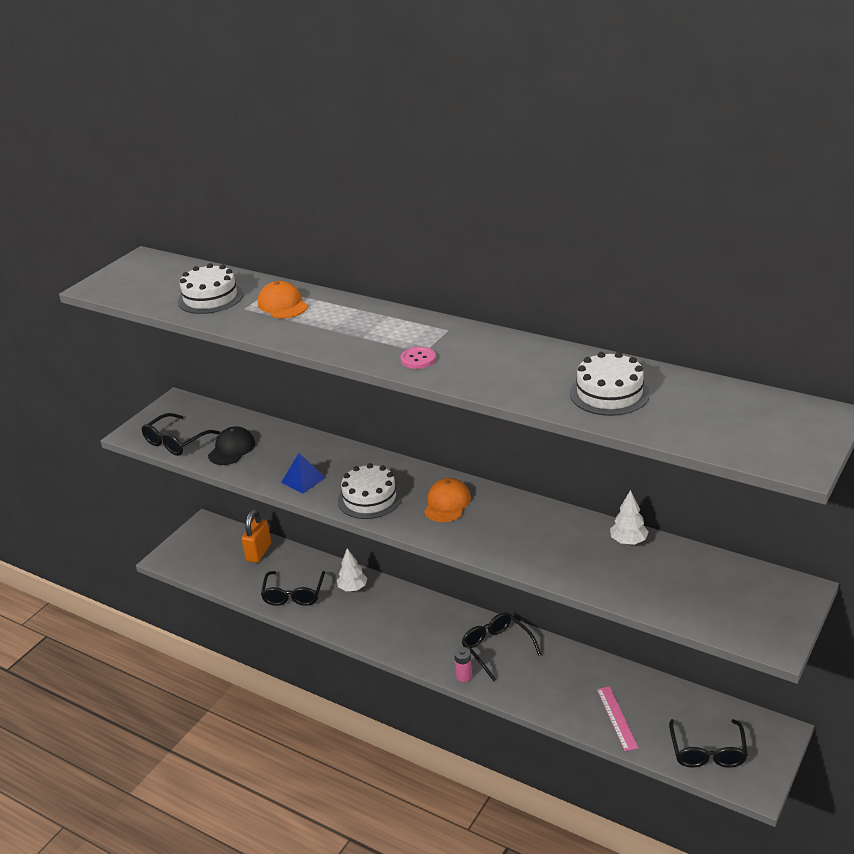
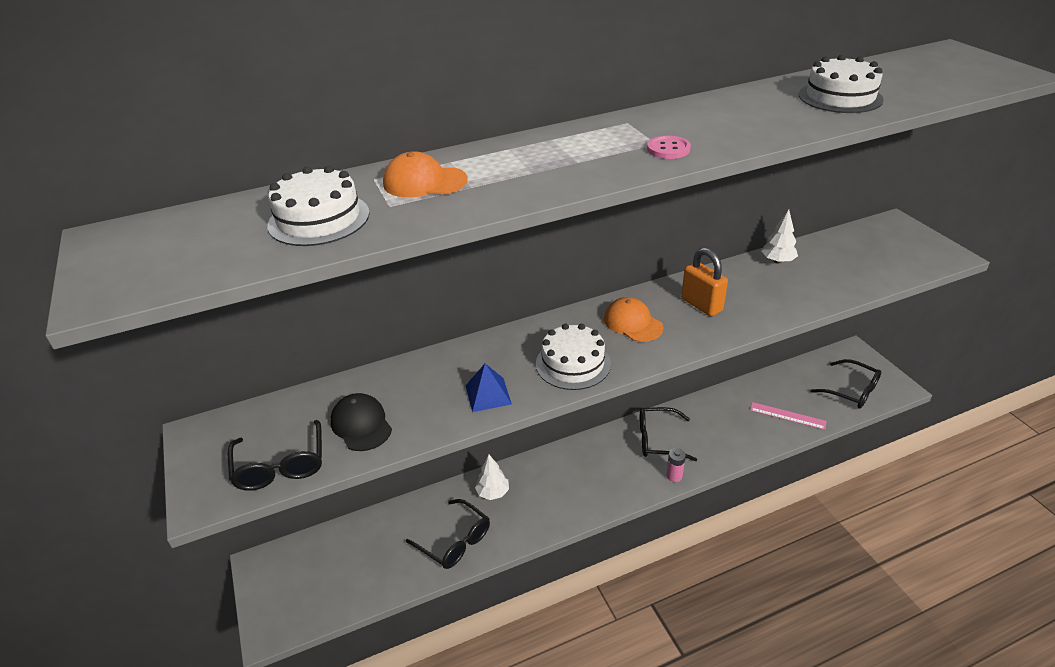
camera: 55 degrees left, 5 degrees up
(259, 552) = (361, 539): orange padlock -> orange padlock (701, 305)

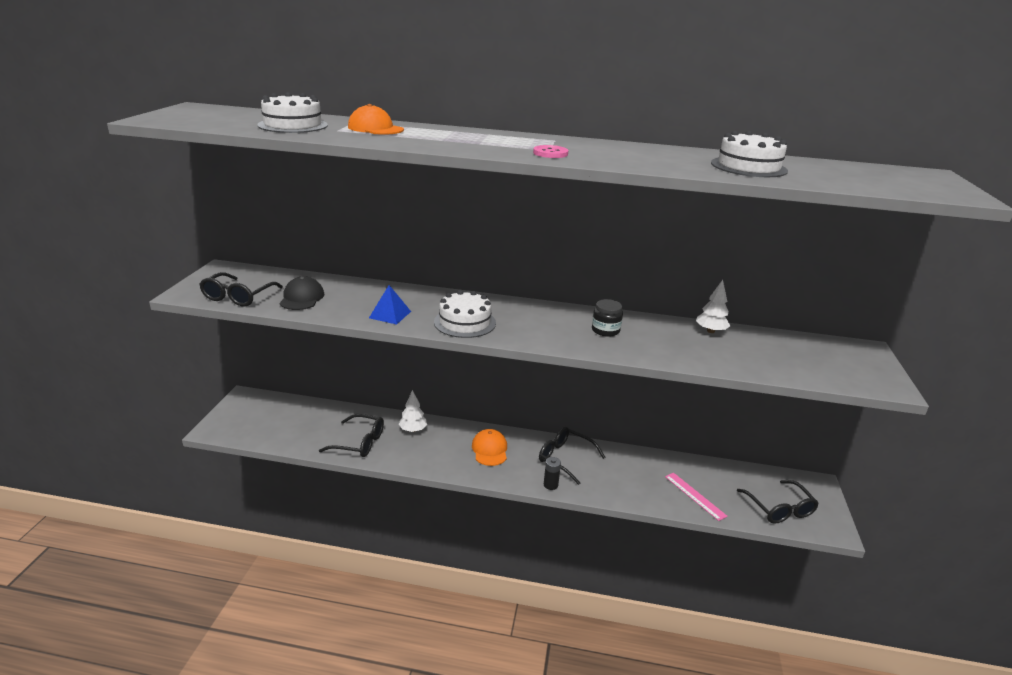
camera: 30 degrees right, 10 degrees down
(455, 541) = (359, 442): black glasses -> black glasses turned 60 degrees counterclockwise
(632, 323) = (538, 320): orange cap -> orange cap (490, 450)
(674, 476) = (550, 485): pink battery -> black battery
(701, 305) = (605, 330): orange padlock -> black jar

